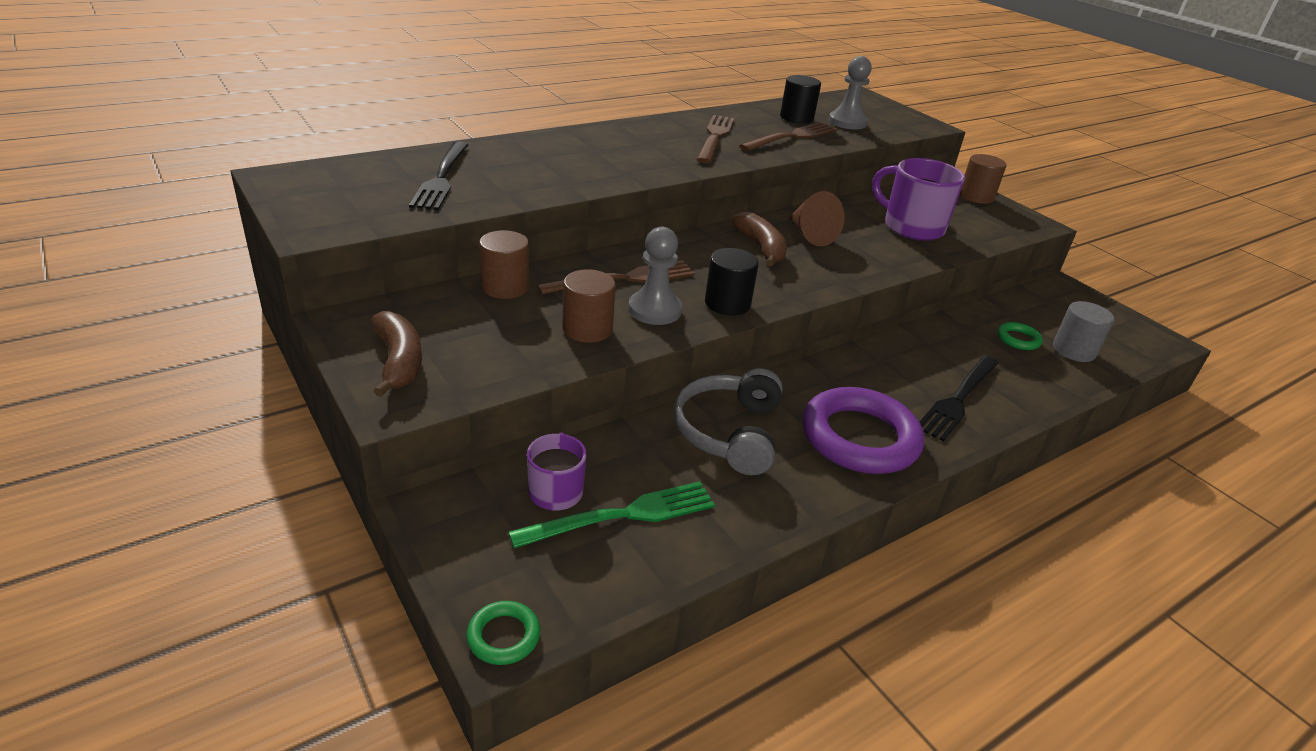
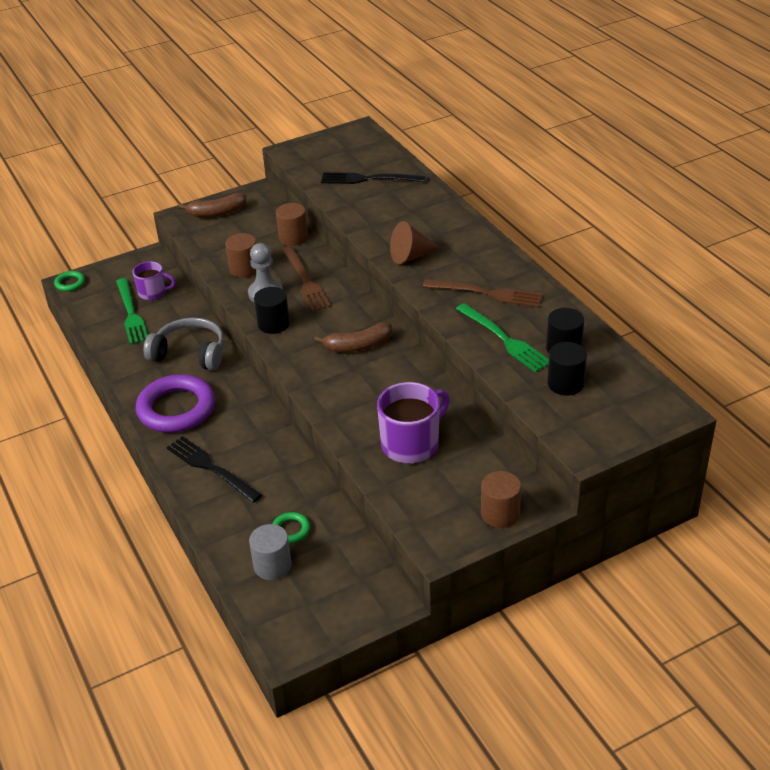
camera: 100 degrees right, 5 degrees up
(792, 137) = (505, 340): brown fork -> green fork
(810, 235) = (384, 375): brown cone -> brown cone (411, 256)
(847, 122) = (565, 384): grey pawn -> black cylinder

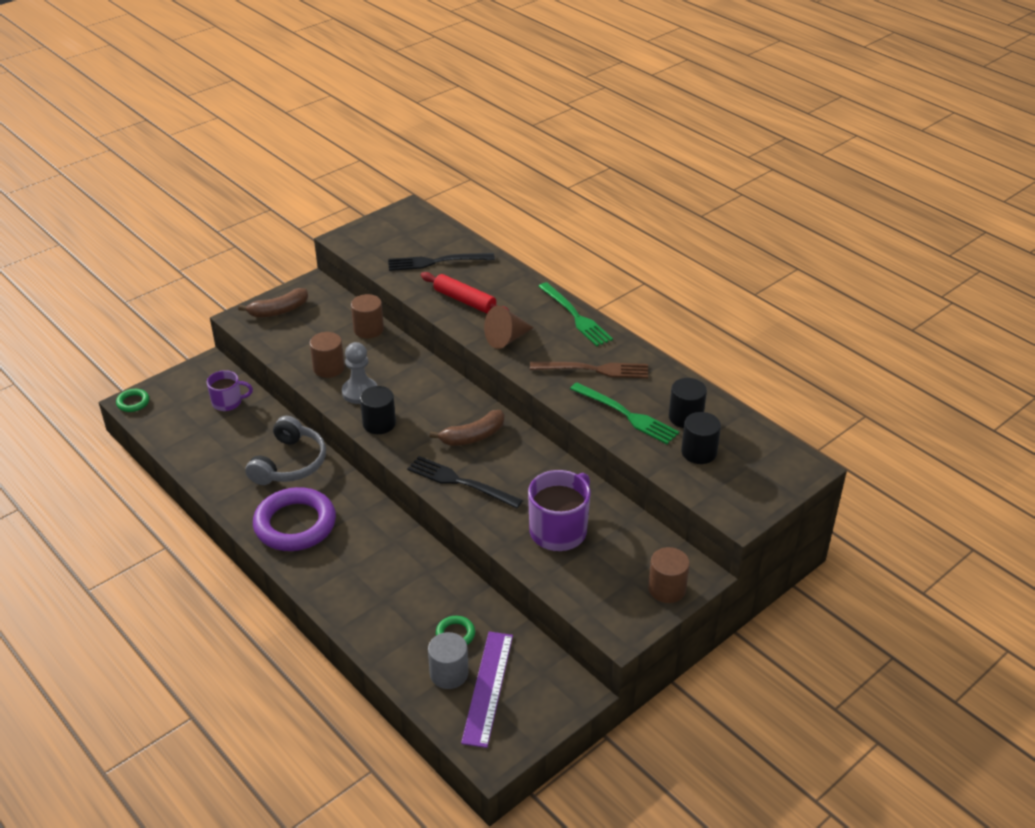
camera: 15 degrees left, 0 degrees up
(131, 314) = (212, 428): green fork -> green fork (576, 317)
(190, 353) = (290, 463): grey headphones -> grey headphones turned 105 degrees clockwise
(210, 467) = (351, 581): black fork -> black fork (459, 482)
(305, 584) = (488, 687): none -> purple ruler
(306, 281) = (397, 375): brown fork -> none
(383, 217) = (464, 301): none -> red rolling pin

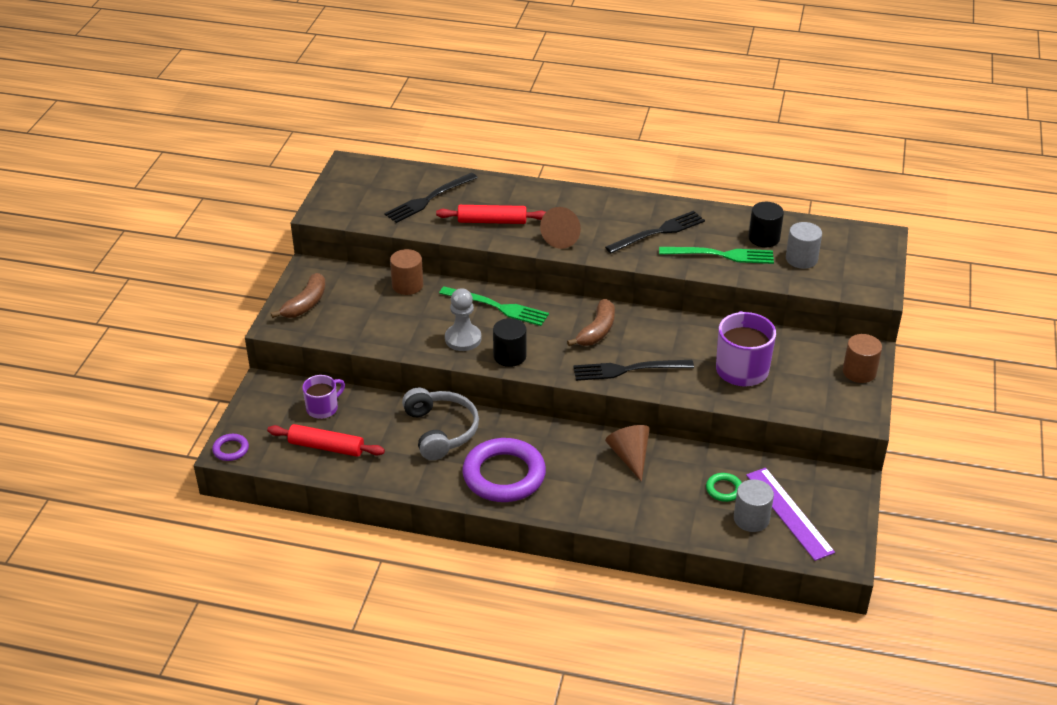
camera: 35 degrees left, 0 degrees up
(133, 402) = (231, 449): green ring -> purple ring
(196, 434) = (326, 447): none -> red rolling pin
(328, 368) = (411, 331): brown cylinder -> none
(409, 562) = (630, 457): none -> brown cone
(576, 317) = (597, 197): green fork -> green fork (498, 307)
(595, 370) = (659, 232): brown fork -> black fork
(699, 452) = (801, 259): black cylinder -> grey cylinder

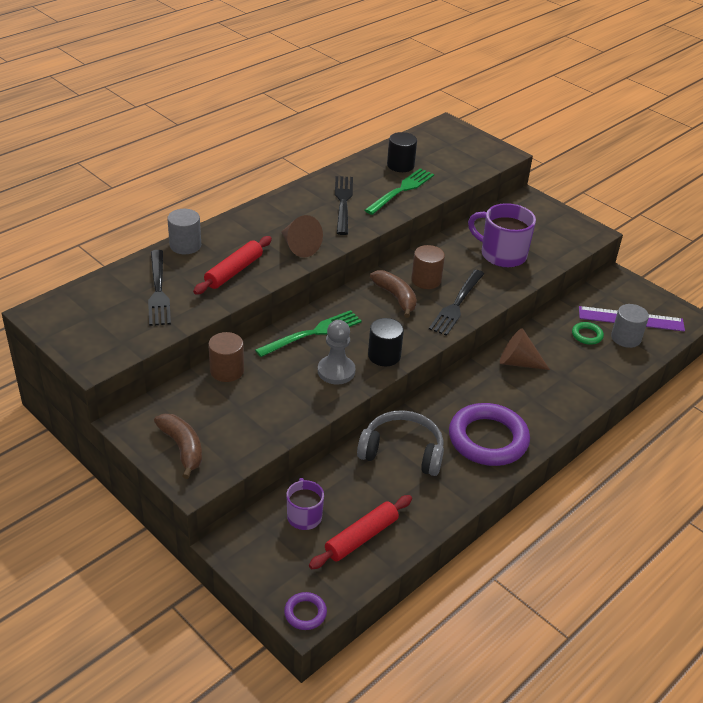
camera: 60 degrees left, 0 degrees up
(801, 259) = (440, 163): grey cylinder -> grey cylinder (185, 245)
(859, 372) = (547, 211): brown cylinder -> brown cylinder (426, 280)

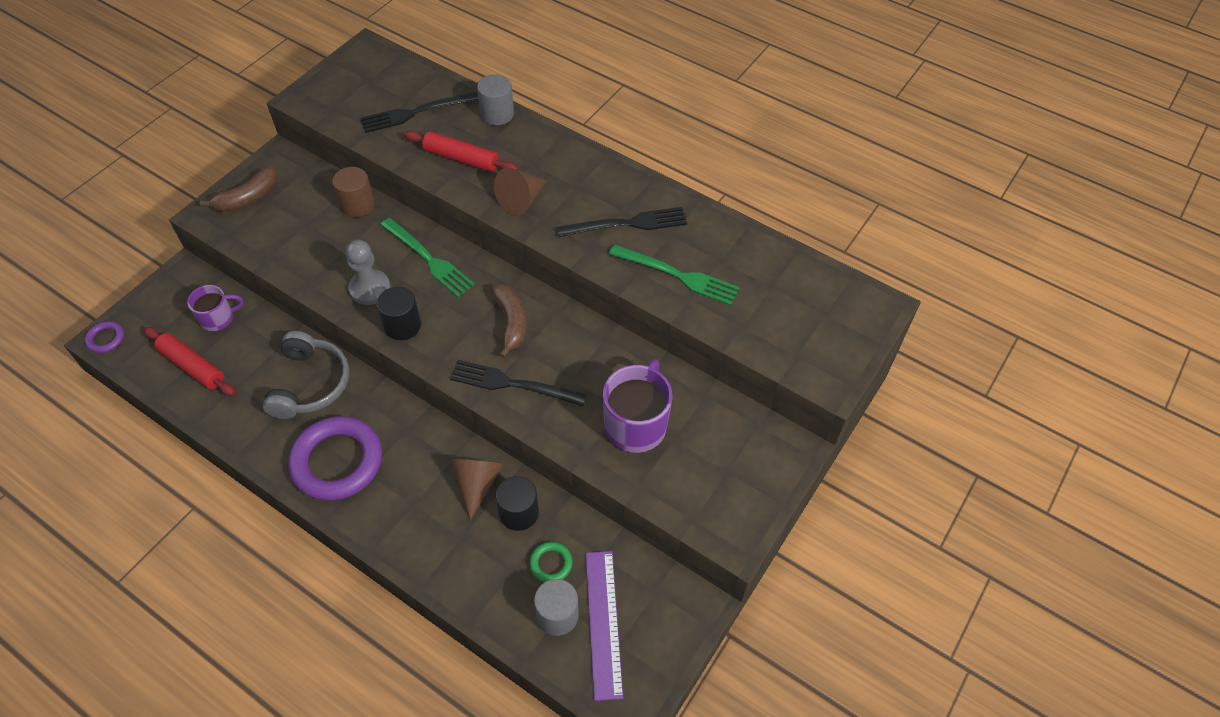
camera: 80 degrees right, 15 degrees up
(396, 297) = (511, 322): brown banana -> brown banana turned 60 degrees counterclockwise
(400, 165) = (740, 267): black cylinder -> black cylinder (519, 513)
(426, 280) = (554, 347): brown cylinder -> none

